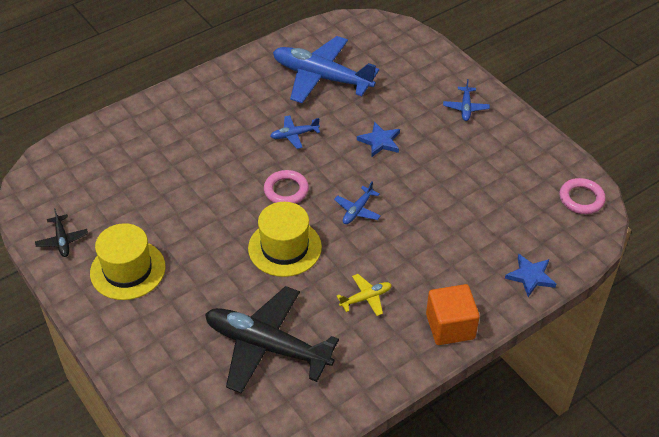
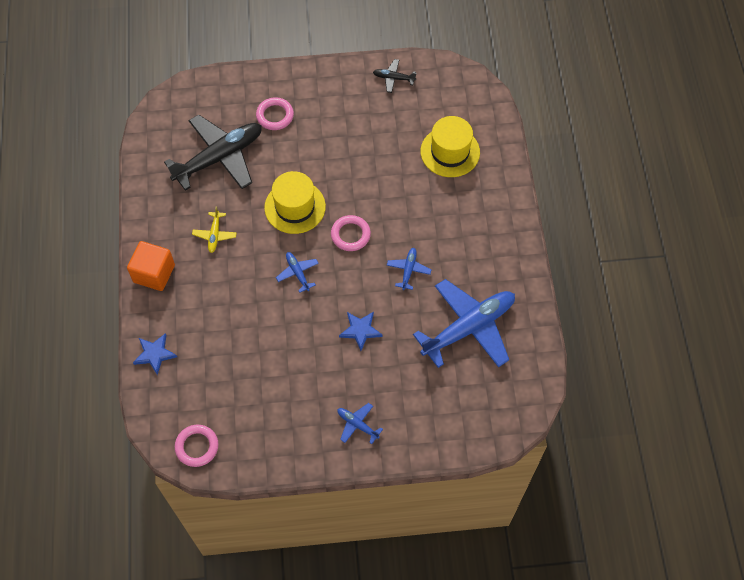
camera: 120 degrees right, 15 degrees up
(127, 270) = (340, 106): yellow hat -> yellow hat (450, 152)
(176, 323) = (275, 116): none -> pink ring

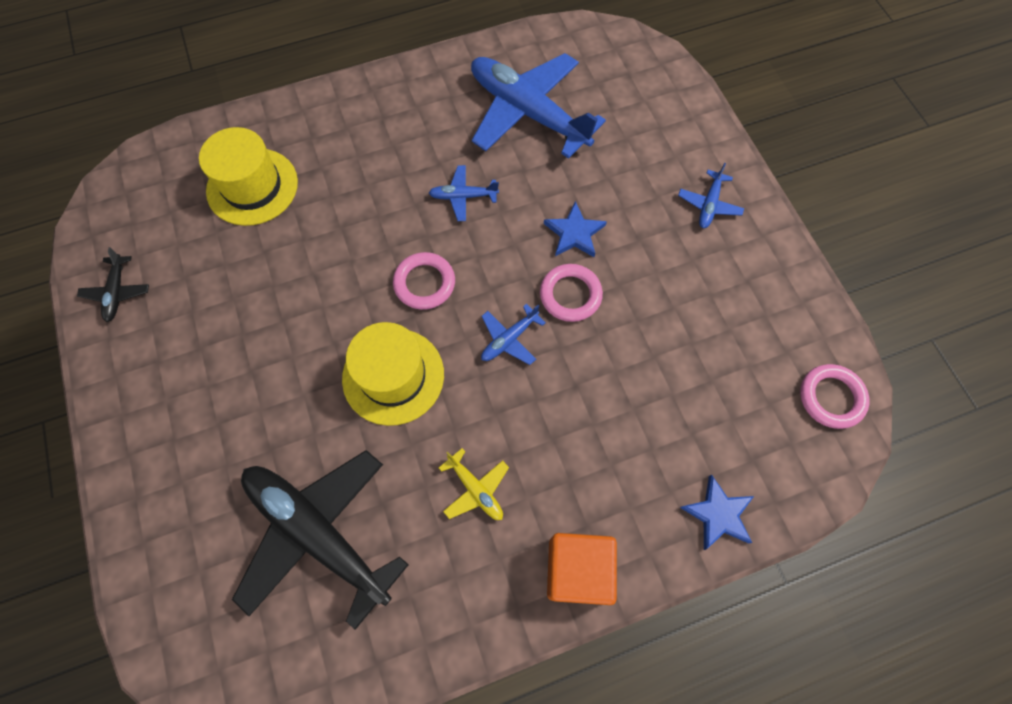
camera: 105 degrees left, 5 degrees up
(215, 235) = (475, 489): yellow plane -> yellow plane turned 60 degrees clockwise
(275, 116) = (213, 462): pink ring -> pink ring (570, 295)

